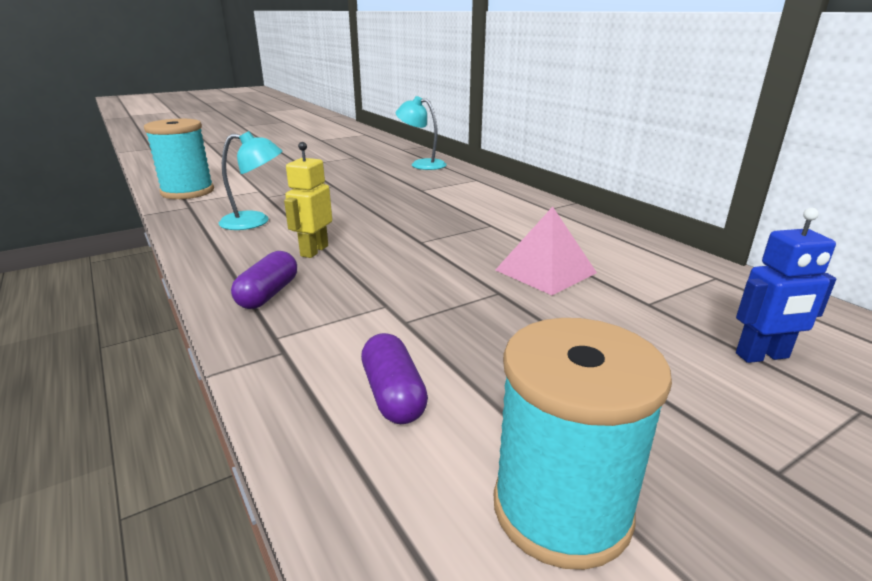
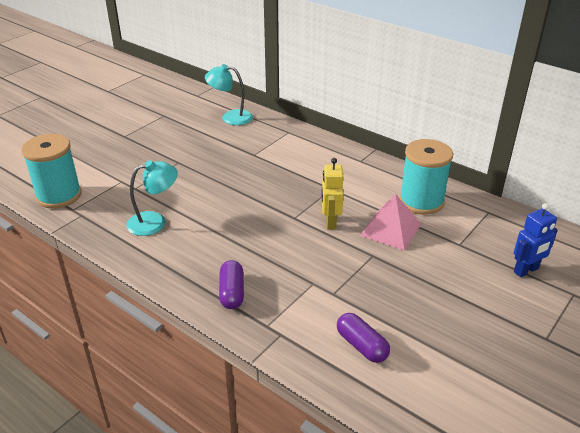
camera: 20 degrees left, 10 degrees up
(314, 251) = (227, 244): yellow robot -> yellow robot (330, 222)
(561, 508) = (469, 382): turquoise spool -> turquoise spool (421, 201)

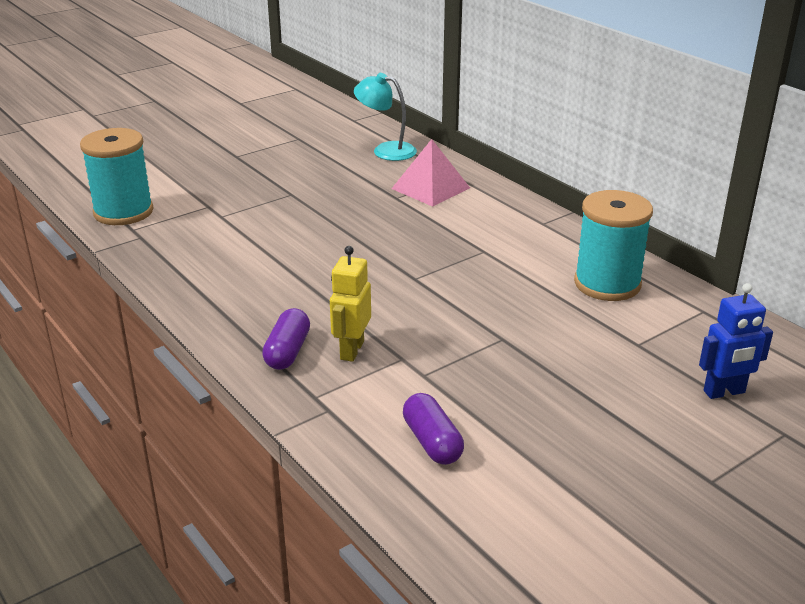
camera: 15 degrees right, 5 degrees down
(155, 222) = (227, 257): turquoise lamp -> none
(330, 222) = (462, 290): yellow robot -> yellow robot (351, 350)
(391, 229) = (544, 311): pink pyramid -> pink pyramid (430, 188)

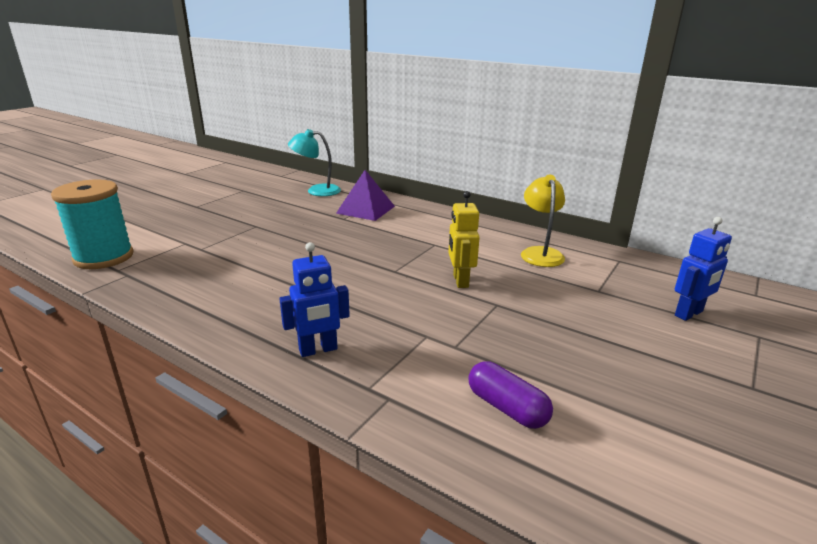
camera: 20 degrees left, 5 degrees down
(287, 351) = (318, 350): purple capsule -> blue robot
(351, 350) = (377, 337): yellow robot -> yellow robot (460, 281)
(430, 188) = (366, 209): pink pyramid -> purple pyramid
(607, 284) = (540, 253): turquoise spool -> yellow lamp

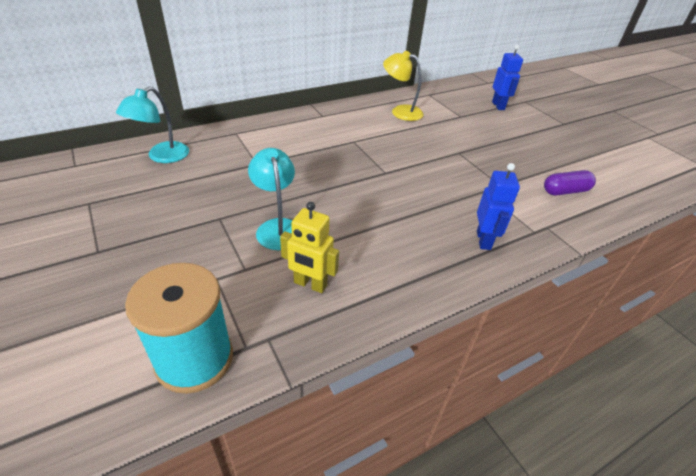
camera: 65 degrees left, 15 degrees up
(260, 246) = (277, 227): none -> turquoise lamp
(366, 209) = (249, 146): purple pyramid -> none
(460, 281) = (420, 153): yellow robot -> yellow robot (310, 284)

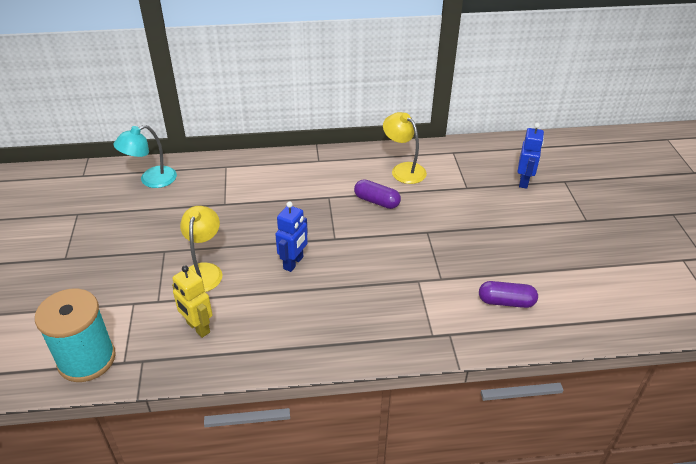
camera: 25 degrees right, 0 degrees up
(277, 227) = (204, 271): turquoise lamp -> yellow lamp
(398, 137) = (376, 201): none -> purple capsule
(484, 240) = (374, 330): blue robot -> blue robot (293, 263)

